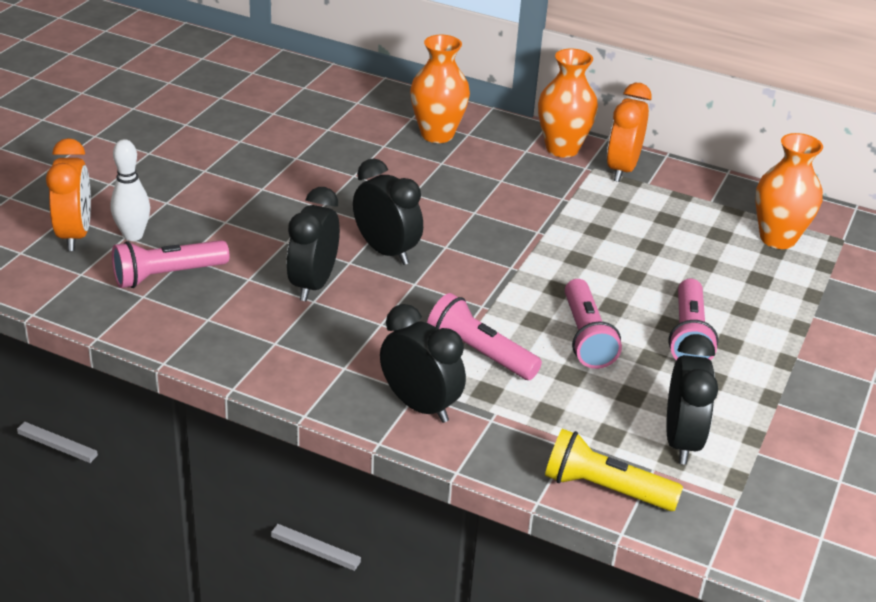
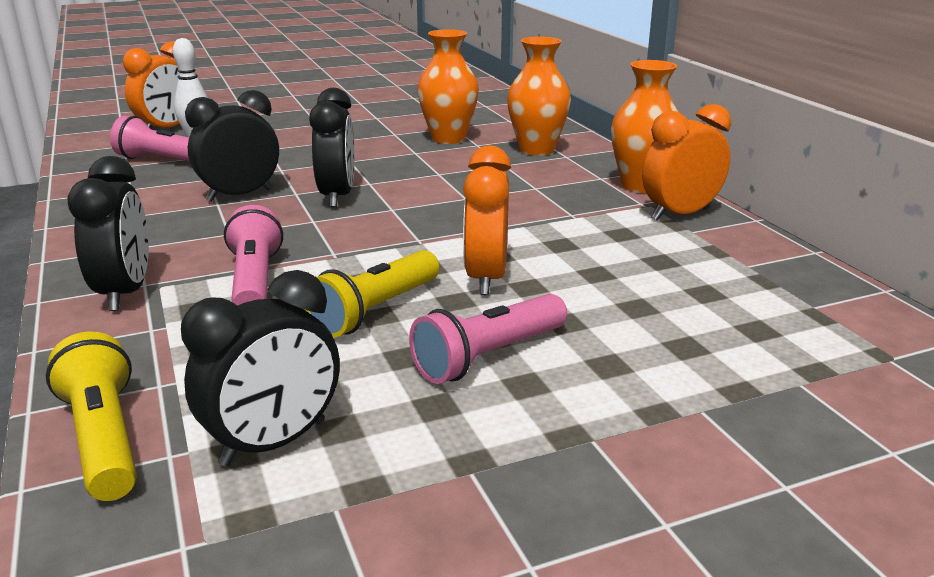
camera: 45 degrees right, 10 degrees down
(586, 337) = (375, 311): pink flashlight -> yellow flashlight
(601, 280) = (486, 278): none -> orange clock
(777, 239) = (783, 322): orange vase -> orange vase (448, 138)

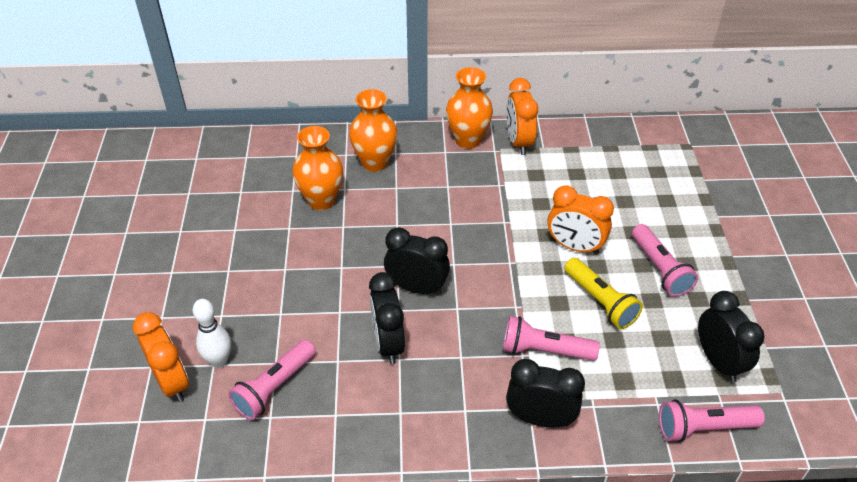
camera: 70 degrees left, 20 degrees up
(104, 439) = (703, 428): yellow flashlight -> pink flashlight

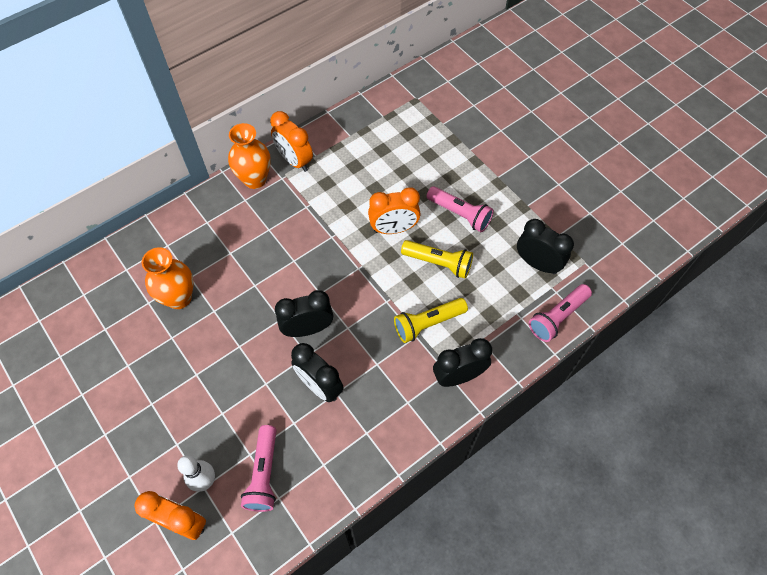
camera: 35 degrees left, 15 degrees up
(375, 163) = (196, 240): orange vase -> none
(544, 350) = (428, 323): pink flashlight -> yellow flashlight

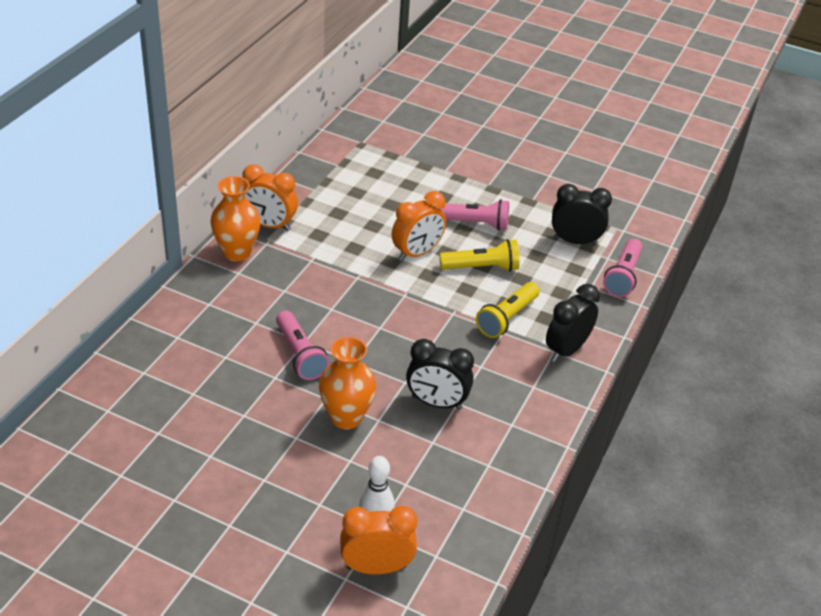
camera: 30 degrees left, 20 degrees down
(179, 298) = (227, 378): orange vase -> orange vase (346, 417)
(264, 474) = (433, 494): pink flashlight -> pink flashlight (300, 354)
(308, 329) = (389, 360): black clock -> none

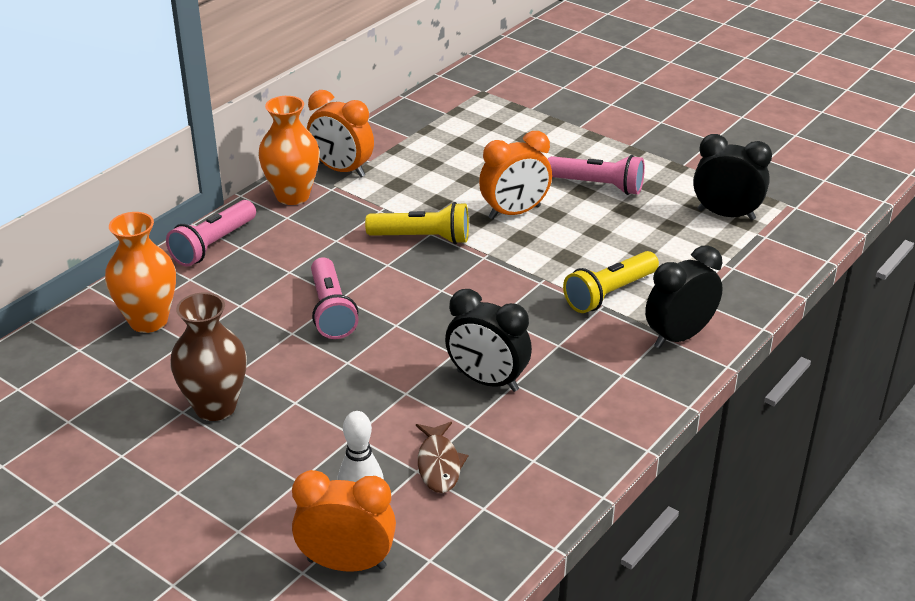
camera: 15 degrees right, 5 degrees down
(235, 449) = (215, 407): none -> brown vase
(346, 417) = (365, 386): orange vase -> orange vase (148, 321)
(420, 477) = (439, 464): none -> brown fish
(481, 267) = (593, 234): yellow flashlight -> yellow flashlight (422, 238)
(623, 276) = (780, 259): pink flashlight -> pink flashlight (213, 245)

